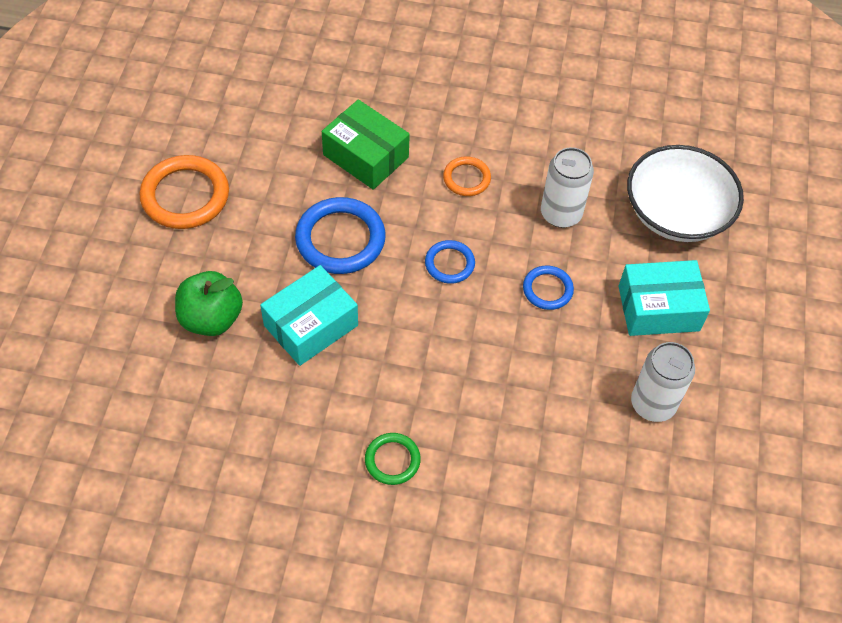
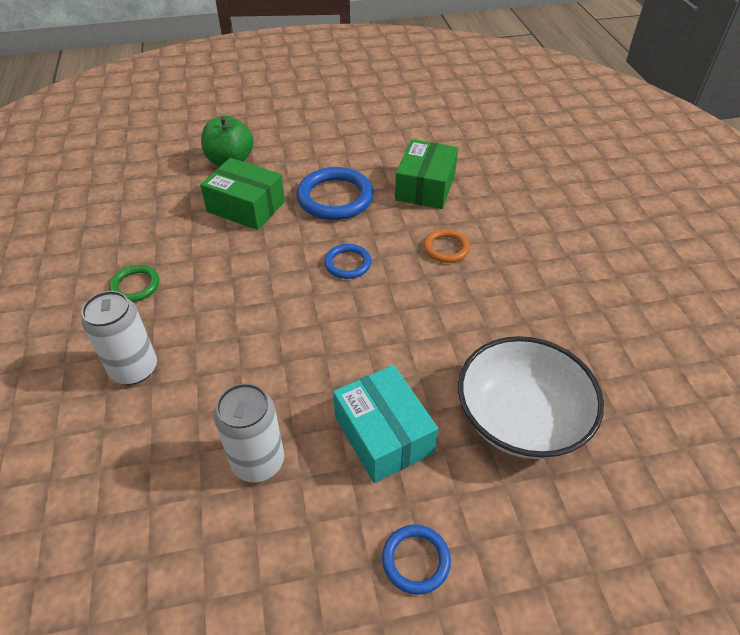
camera: 70 degrees right, 10 degrees down
(185, 196) = (328, 120): orange ring -> none
(311, 325) = (246, 207): turquoise box -> green box
(547, 289) = (357, 336): blue ring -> blue ring (416, 560)
(561, 214) = (452, 322): white can -> white can (134, 369)

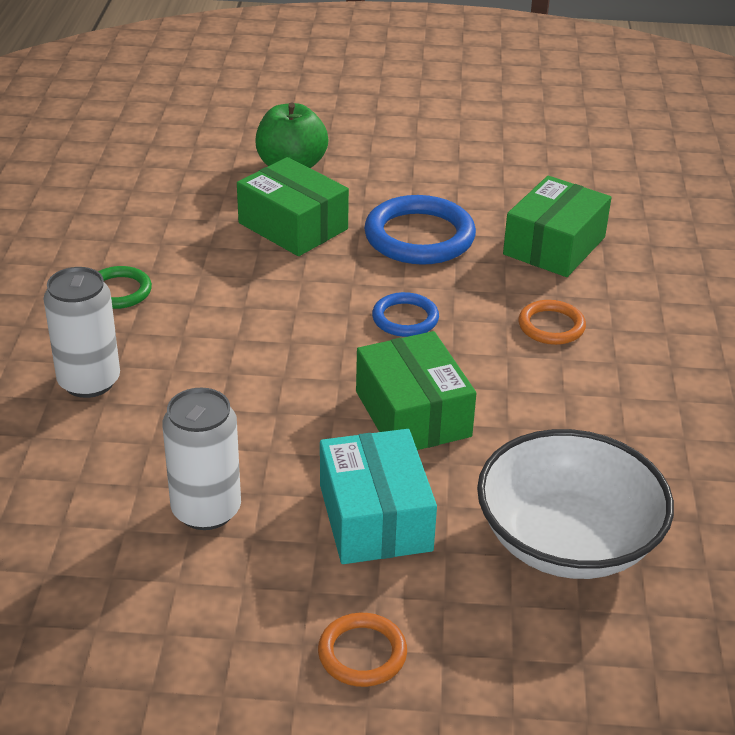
camera: 15 degrees right, 10 degrees down
(379, 339) = (413, 414): none -> green box
(416, 560) = (362, 653): blue ring -> orange ring

